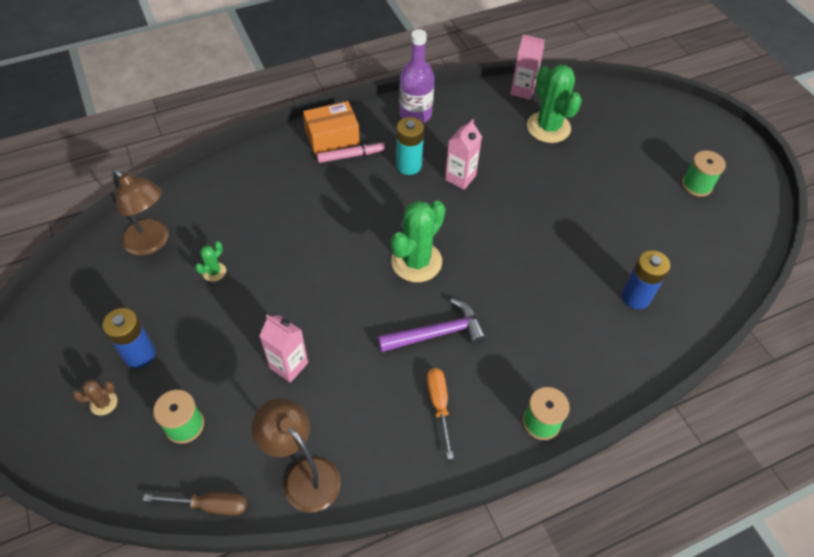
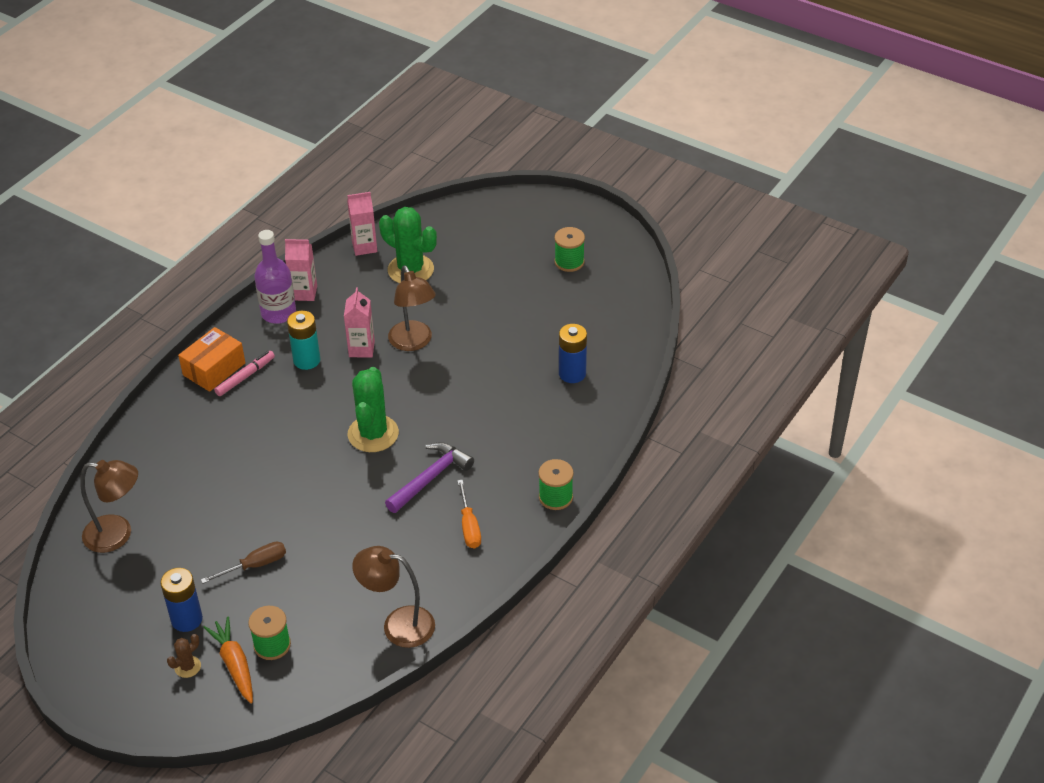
camera: 30 degrees left, 10 degrees down
(140, 425) = (234, 664): none -> orange carrot
(210, 505) = (339, 682): brown screwdriver -> brown screwdriver (255, 565)
(214, 272) = (198, 528): green cactus -> none
(289, 365) = (324, 561): pink carton -> pink carton (304, 293)
(439, 405) = (469, 526): orange screwdriver -> orange screwdriver turned 150 degrees counterclockwise
(508, 193) = (413, 342): none -> brown lamp

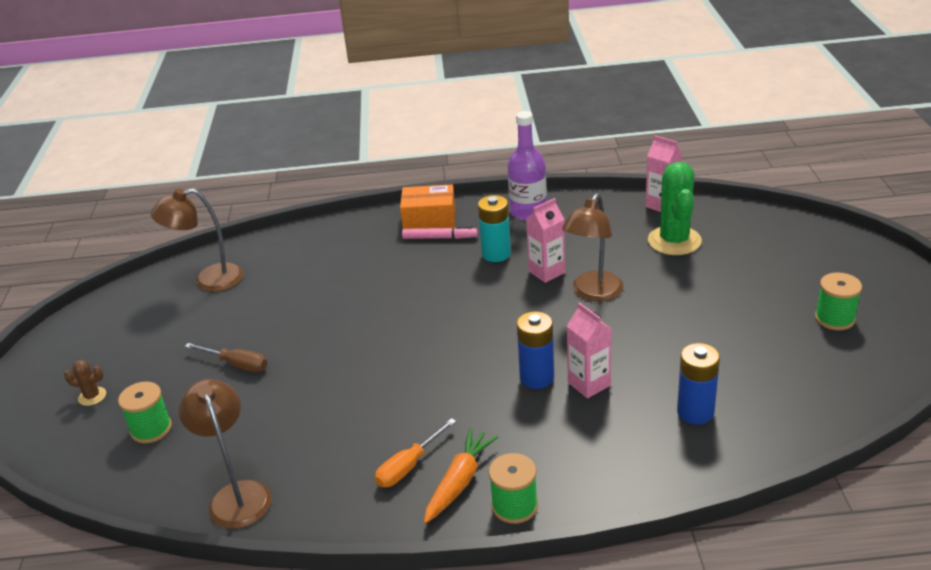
camera: 55 degrees right, 10 degrees down
(117, 535) = (209, 280): brown lamp -> brown lamp turned 105 degrees clockwise
(187, 619) = (145, 365): blue battery -> blue battery (537, 377)
(234, 664) = (113, 420): orange carrot -> orange carrot (459, 481)
(304, 293) = (567, 209): pink carton -> pink carton (589, 384)
(373, 434) = (457, 337): green cactus -> none
(430, 478) = (443, 402): purple hammer -> none

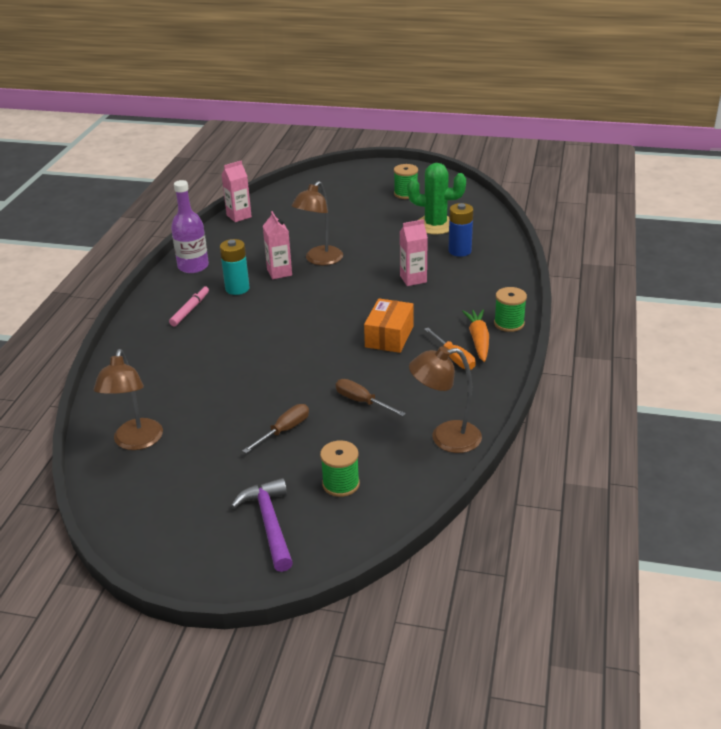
camera: 75 degrees left, 0 degrees up
(92, 396) = (269, 523): brown cactus -> purple hammer
(297, 407) = (362, 402): none -> brown screwdriver
(429, 220) = (158, 311): orange box -> orange box (389, 336)
(459, 481) = (478, 340): orange carrot -> orange carrot turned 45 degrees clockwise
(537, 377) = (394, 296): blue battery -> none
(593, 293) = (319, 260): brown lamp -> brown lamp turned 75 degrees clockwise
(674, 241) = (286, 221): green cactus -> green cactus (435, 225)

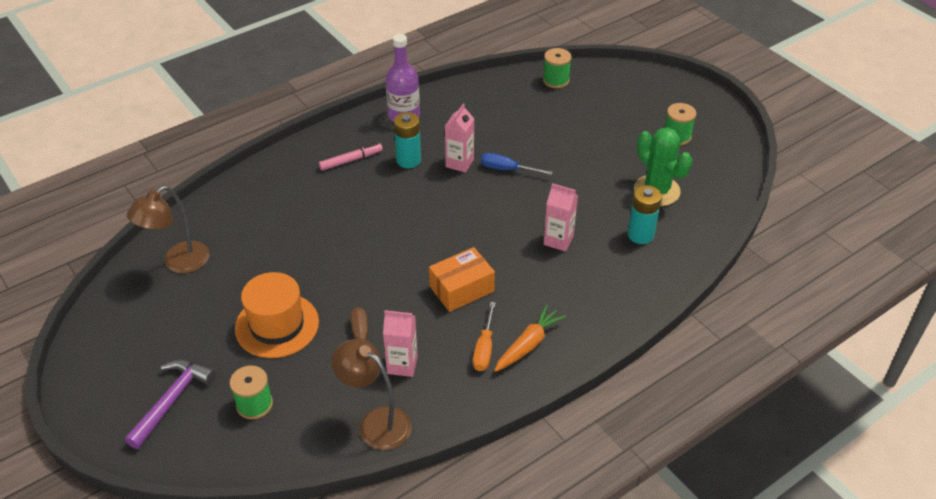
camera: 40 degrees right, 10 degrees up
(239, 216) = (501, 81): pink carton -> pink carton (402, 365)
(284, 430) = (277, 325): brown screwdriver -> orange hat
(319, 260) = (507, 169): brown lamp -> blue screwdriver
(460, 251) = (640, 235): blue battery -> turquoise battery
(509, 323) = (578, 345): green spool -> green spool (556, 80)

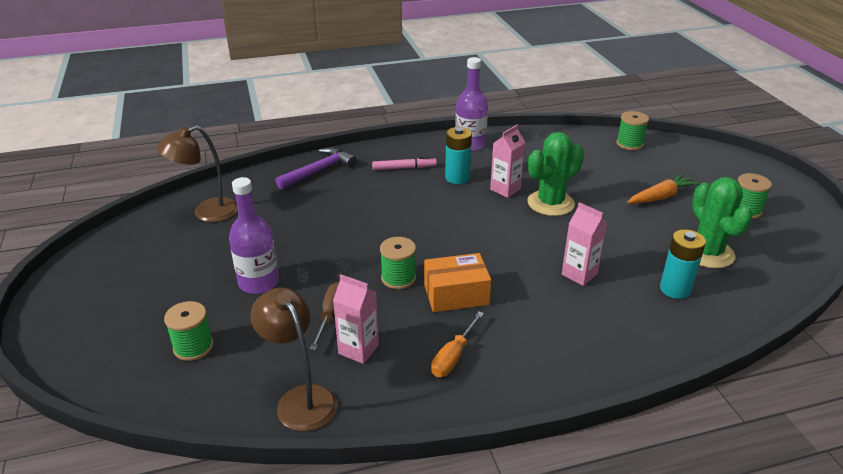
camera: 20 degrees right, 10 degrees down
(172, 400) = (123, 322): purple hammer -> purple hammer (319, 171)
(277, 325) = (258, 282): orange hat -> purple bottle
(403, 286) = (398, 278): none -> green spool
(507, 169) = (550, 203): blue screwdriver -> green cactus
(528, 344) = (504, 365): orange carrot -> orange carrot (661, 197)

